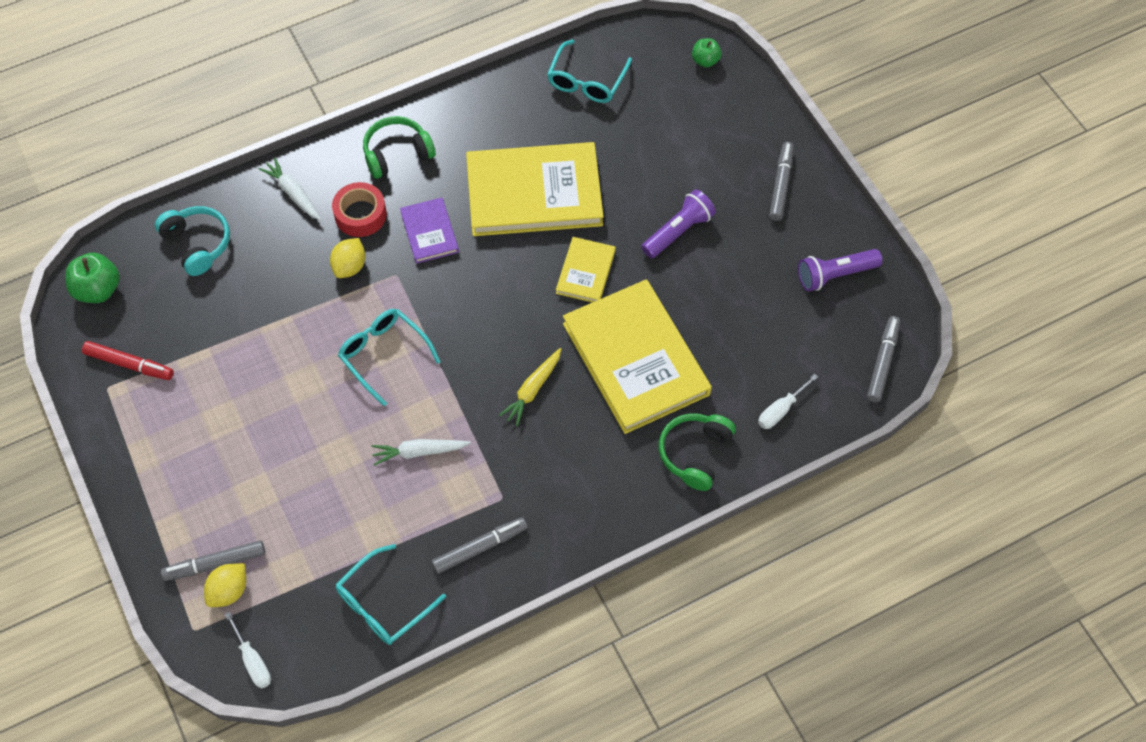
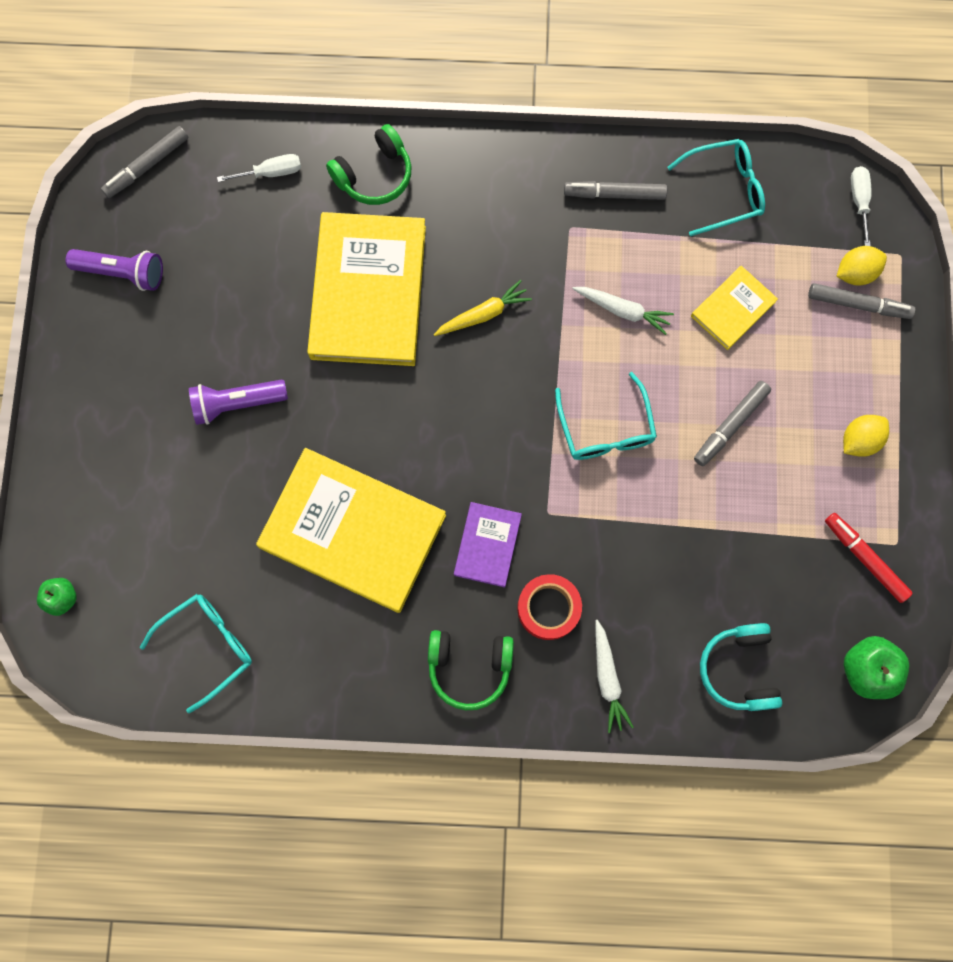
camera: 150 degrees left, 15 degrees up
(350, 266) = (590, 549): yellow lemon -> yellow lemon (859, 440)
(585, 272) = (357, 410): yellow book -> yellow book (733, 309)
(781, 185) = (99, 398): grey marker -> grey marker (730, 425)

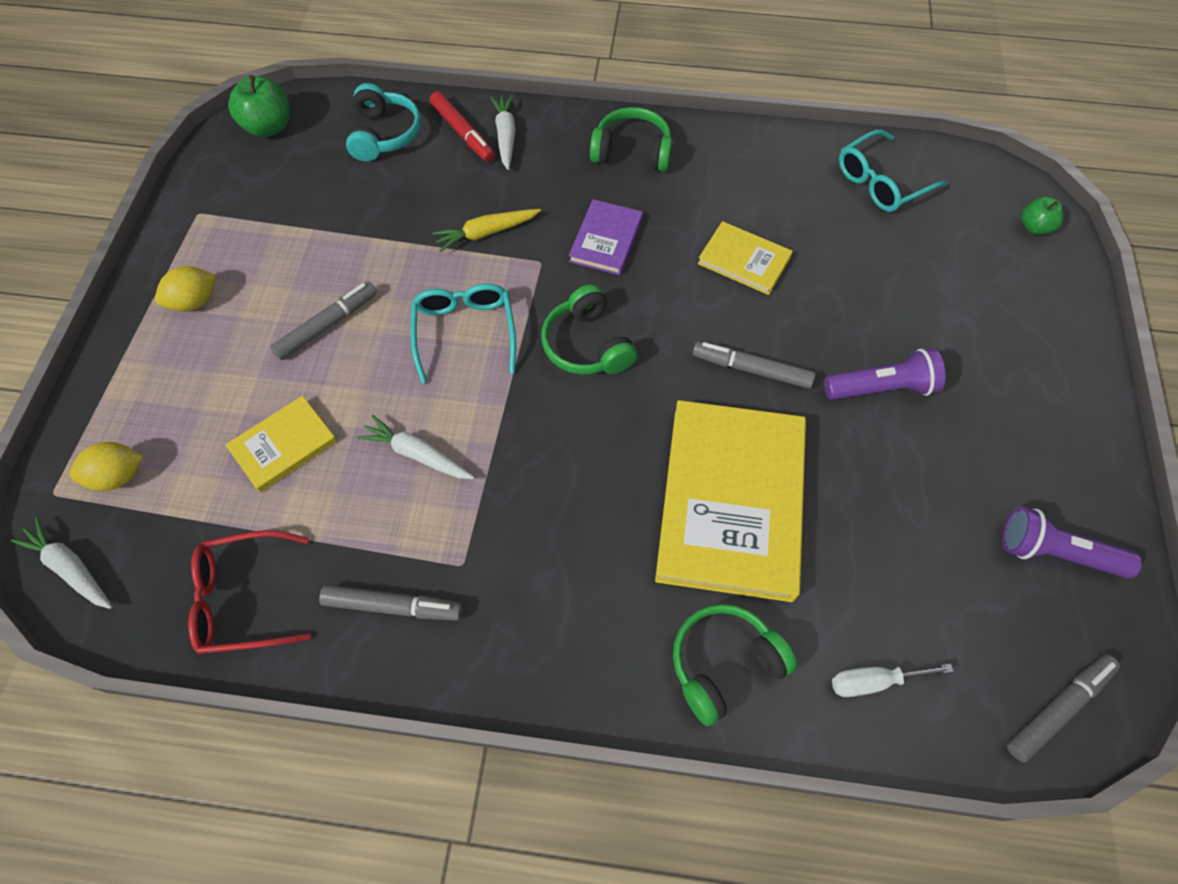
camera: 175 degrees left, 15 degrees down
(353, 531) = (744, 260): yellow book -> yellow book, size x0.48
(483, 314) = (588, 463): yellow carrot -> yellow carrot (486, 233)
(494, 425) = (587, 345): none -> green headphones
(548, 608) = (552, 188): red tape -> none
(724, 190) = (243, 598): turquoise glasses -> red glasses
(858, 304) = (132, 439): grey marker -> grey marker (751, 369)
(859, 201) = (71, 568): white screwdriver -> white carrot
(865, 558) = (234, 204): red marker -> red marker (463, 133)

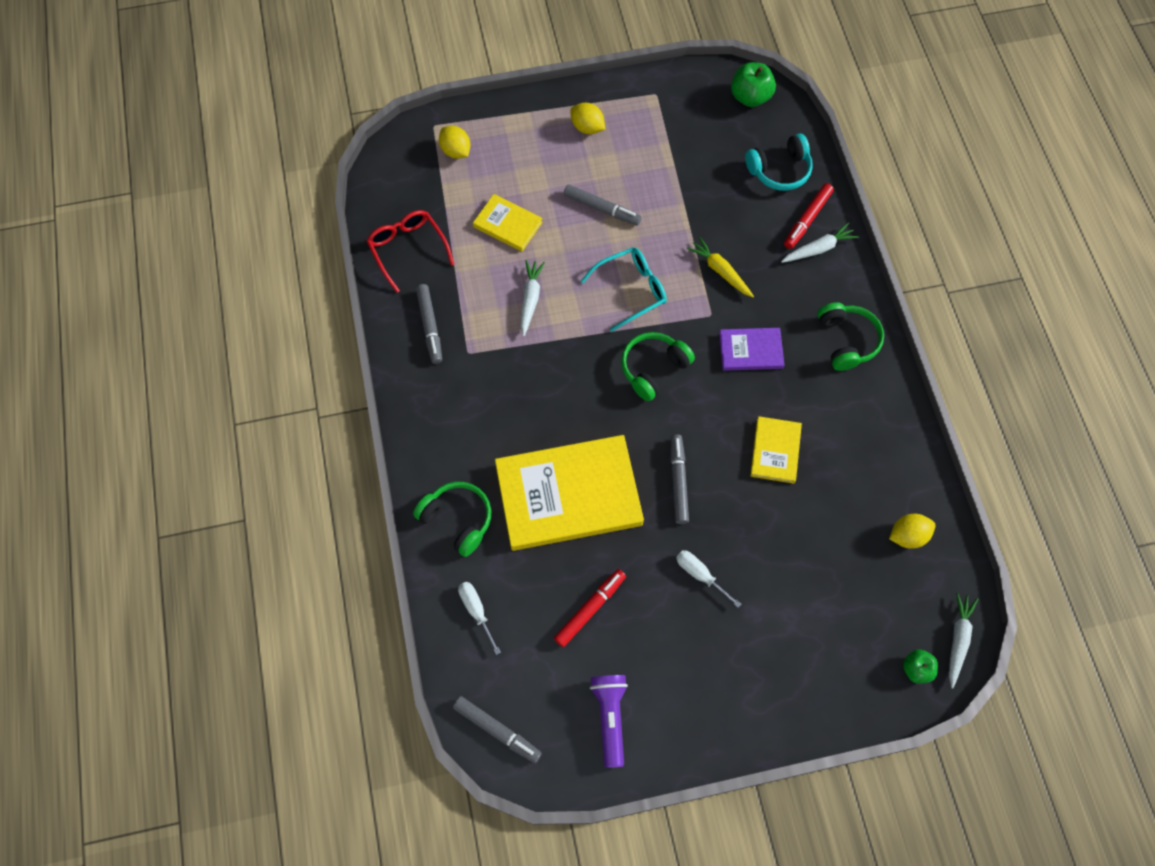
camera: 70 degrees right, 5 degrees up
(71, 568) = (395, 158): white carrot -> white carrot (958, 639)
(881, 182) = (907, 535): turquoise glasses -> yellow lemon
(882, 388) = (700, 575): purple flashlight -> white screwdriver
(901, 528) = (590, 609): none -> red marker

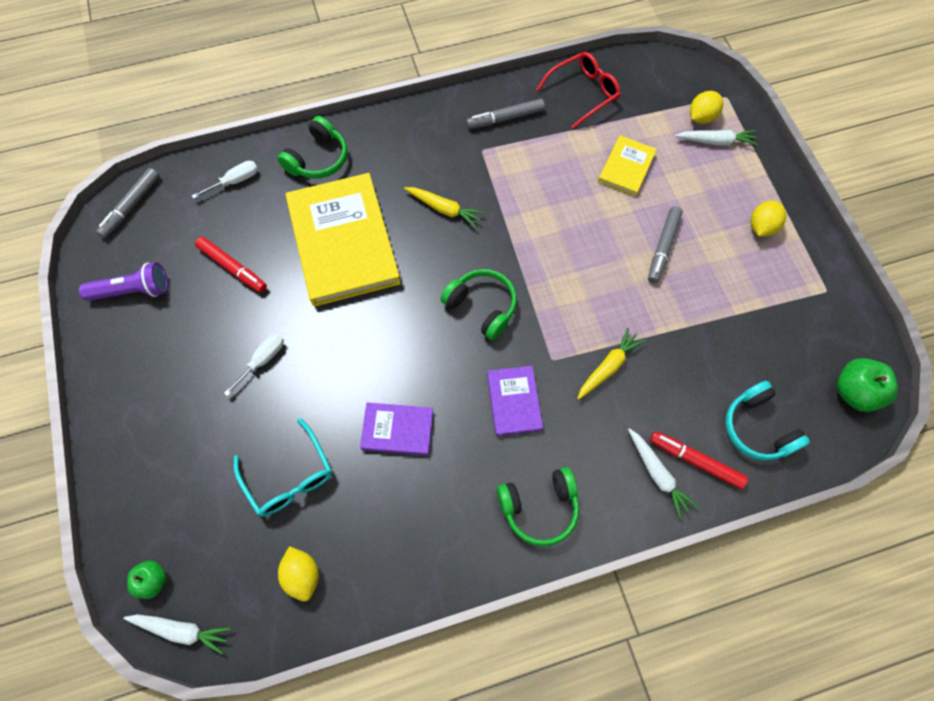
camera: 85 degrees right, 0 degrees up
(530, 299) = (546, 194): white carrot -> white carrot (715, 141)
(538, 395) = (444, 209): none -> yellow carrot
(631, 290) = (570, 281): turquoise glasses -> turquoise glasses (289, 477)
(678, 481) = (360, 336): grey marker -> none
(775, 451) = (397, 429): yellow book -> purple book

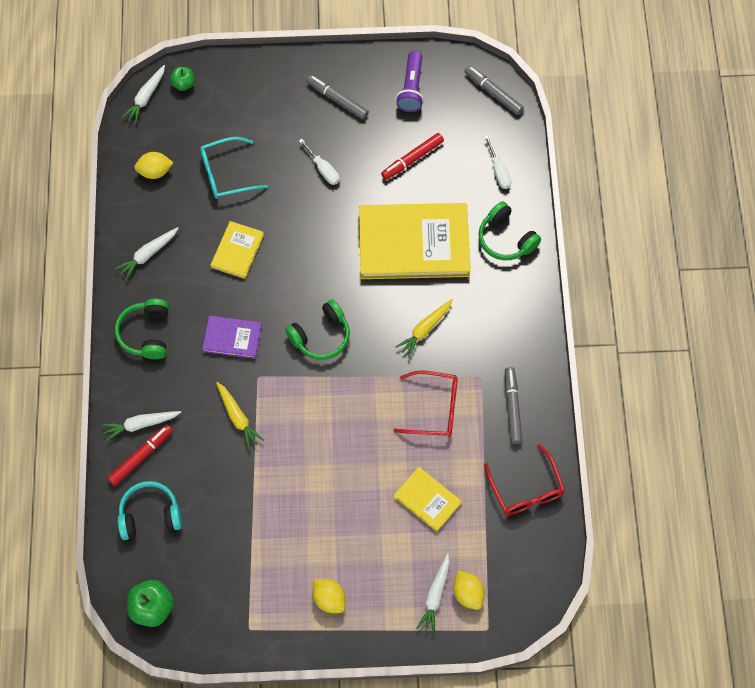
camera: 105 degrees right, 0 degrees up
(397, 429) = (237, 251): purple book -> yellow book
(429, 542) = (148, 254): none -> white carrot
(529, 182) = (434, 408): none -> red glasses
(663, 248) = (333, 501): grey marker -> grey marker (337, 100)

